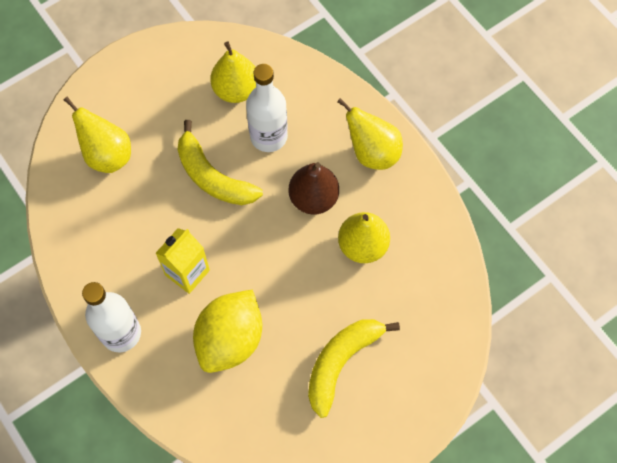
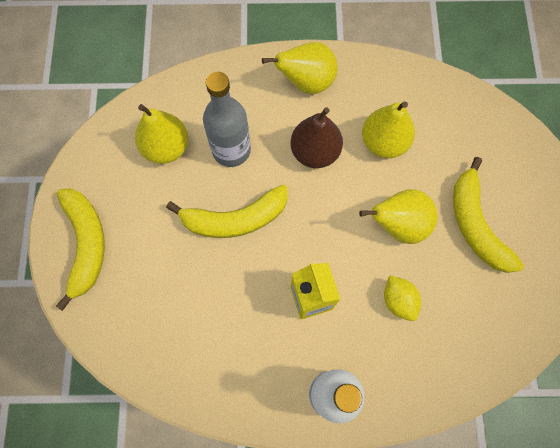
camera: 55 degrees left, 5 degrees up
(107, 155) = (143, 297): yellow pear -> yellow pear (398, 224)
(120, 90) = (86, 244): none -> yellow banana
(230, 339) = (398, 300): yellow lemon -> yellow lemon, size x0.51
(268, 136) = (231, 150): white bottle -> grey bottle

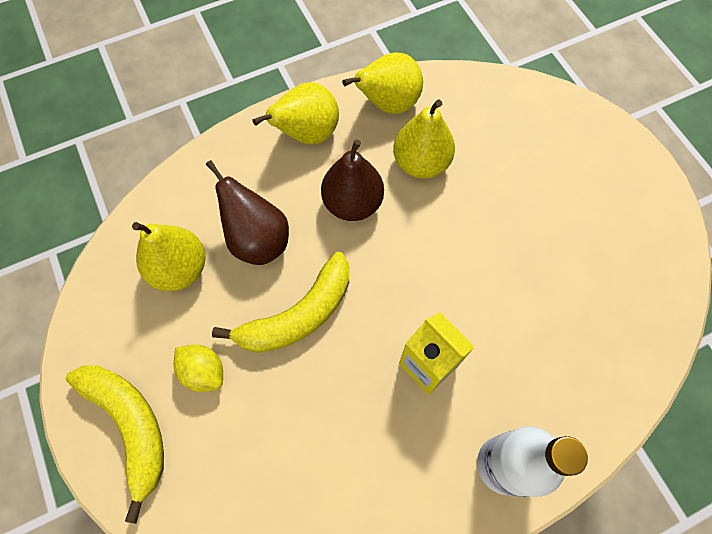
camera: 25 degrees left, 5 degrees down
(231, 150) = (258, 240): grey bottle -> brown pear
(398, 224) = (480, 242): yellow pear -> yellow pear (387, 104)
(398, 300) = (522, 323): yellow lemon -> yellow lemon (204, 372)
(475, 225) = (558, 208): yellow banana -> none

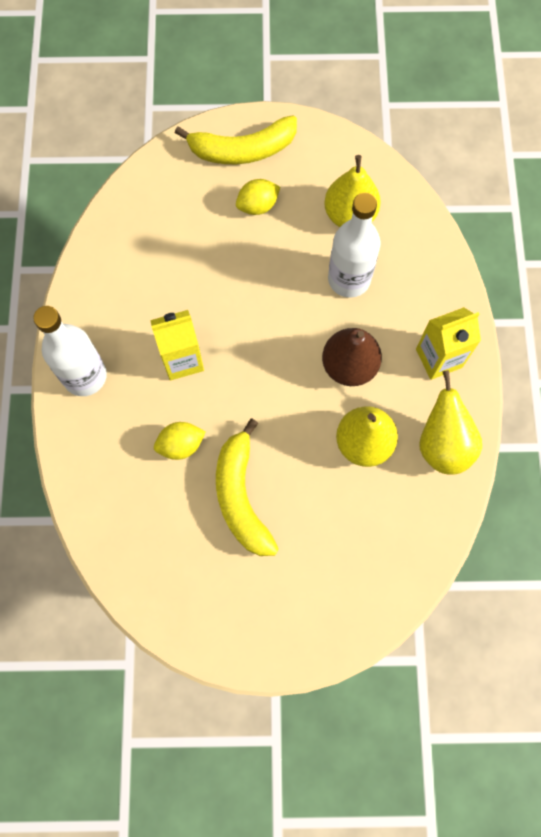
camera: 115 degrees right, 5 degrees up
(258, 240) = (349, 279): brown pear -> white bottle
(298, 315) = (269, 285): yellow banana -> yellow banana (241, 496)
(307, 134) = (439, 358): yellow pear -> yellow carton
(517, 321) = (181, 445): none -> yellow lemon

